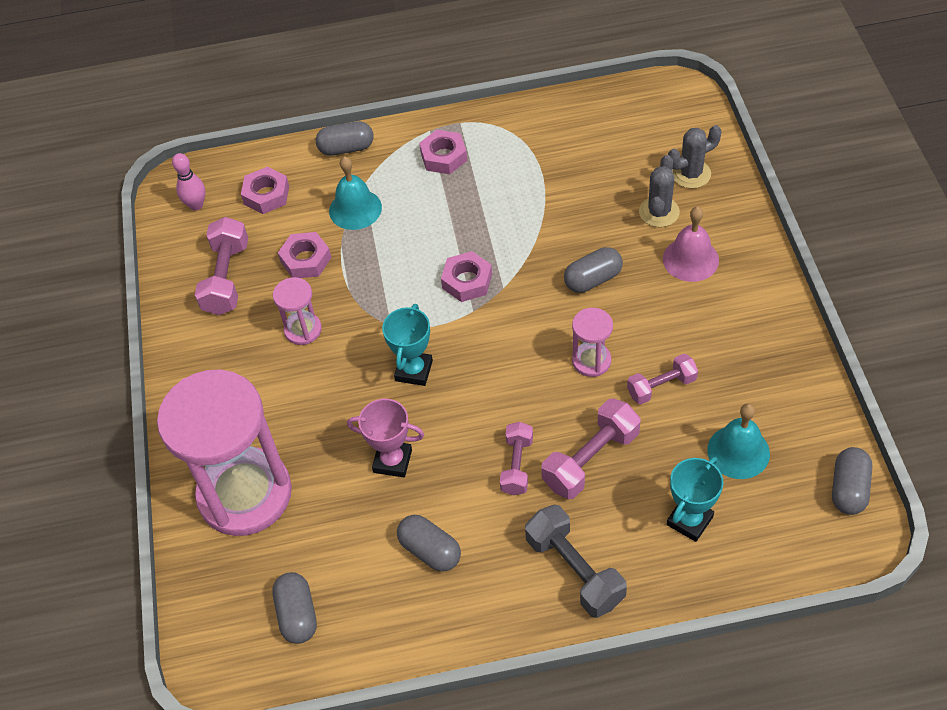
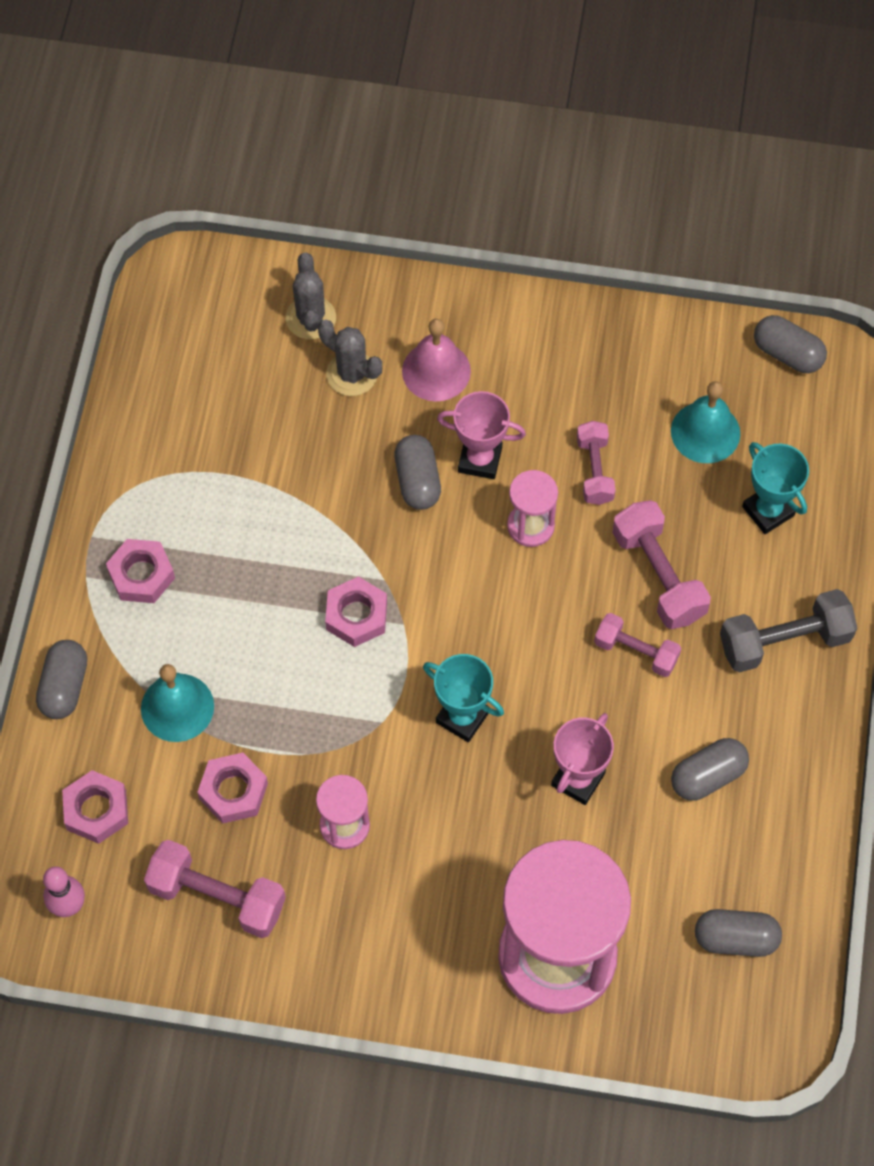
camera: 75 degrees left, 10 degrees up
(630, 310) = (480, 459): none -> pink trophy

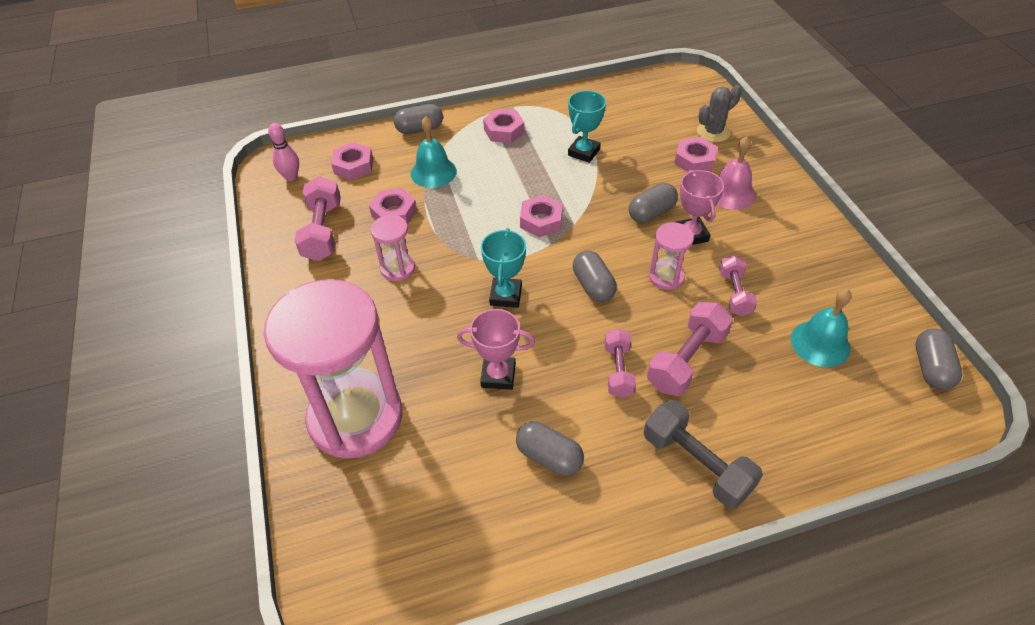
camera: 65 degrees right, 15 degrees down
(352, 374) = (694, 160): grey cactus -> pink nut
(594, 470) = (734, 293): pink dumbbell -> pink dumbbell turned 60 degrees counterclockwise
(735, 939) = (422, 534): grey capsule -> grey capsule (593, 286)
(768, 511) = (794, 408): turquoise trophy -> turquoise trophy (584, 152)

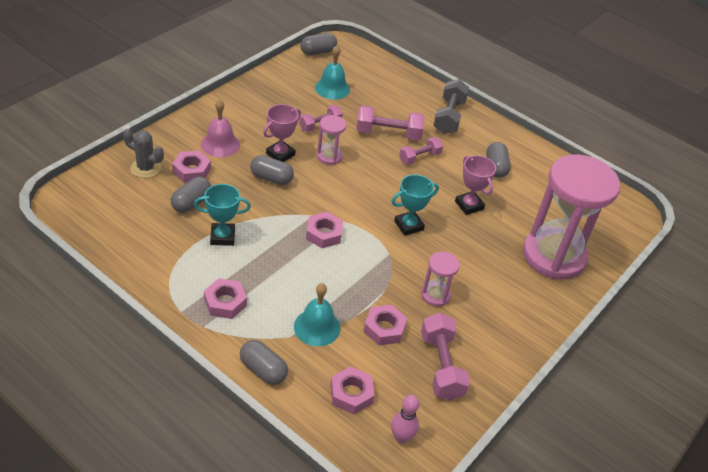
camera: 130 degrees left, 5 degrees down
(323, 231) = (441, 366): pink dumbbell -> pink dumbbell turned 60 degrees counterclockwise
(593, 286) = (365, 187): grey capsule -> grey capsule (191, 203)

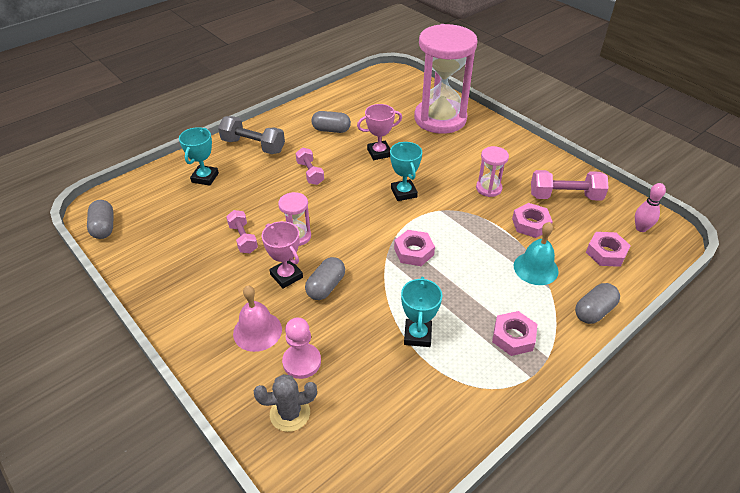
camera: 75 degrees left, 0 degrees up
(145, 168) = (290, 413): grey cactus -> grey cactus turned 45 degrees clockwise
(191, 170) = (302, 362): pink nut -> pink pawn
(191, 203) = (360, 363): grey capsule -> none
(332, 88) = (180, 222): turquoise bell -> none
(388, 133) = (269, 189): pink dumbbell -> none
(393, 94) = (205, 178): none -> turquoise trophy

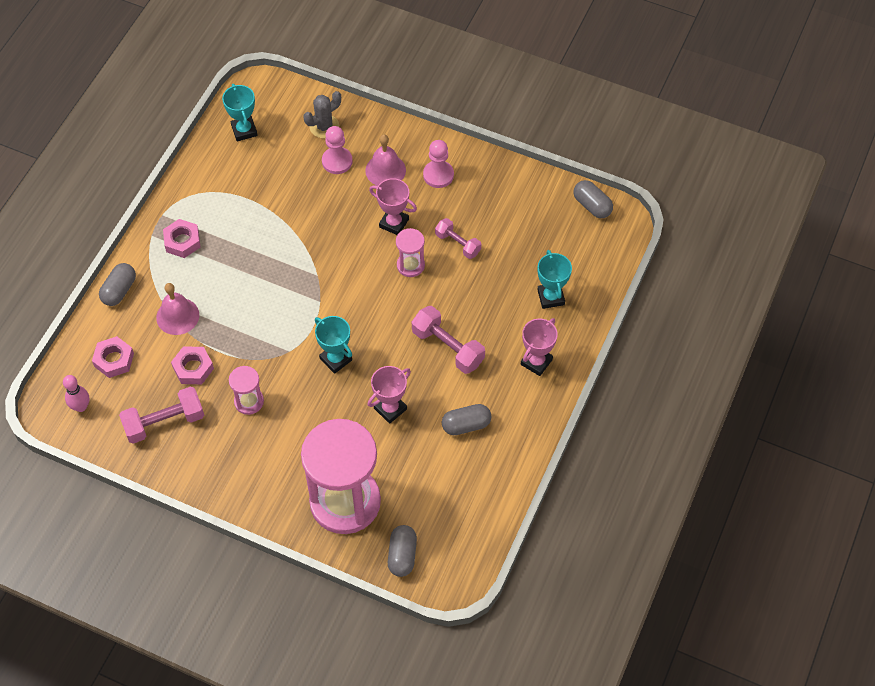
camera: 155 degrees right, 15 degrees up
(209, 305) = (438, 175): none -> pink pawn
(253, 146) = (536, 362): grey dumbbell -> pink trophy
(310, 173) = (448, 347): pink dumbbell -> pink dumbbell, size x1.54
(326, 286) = (354, 226): grey capsule -> grey capsule (402, 555)
(414, 252) = (295, 291): pink nut -> none
(417, 335) = (259, 214): turquoise trophy -> turquoise trophy (244, 130)
(535, 268) = (177, 316): turquoise bell -> pink bell

